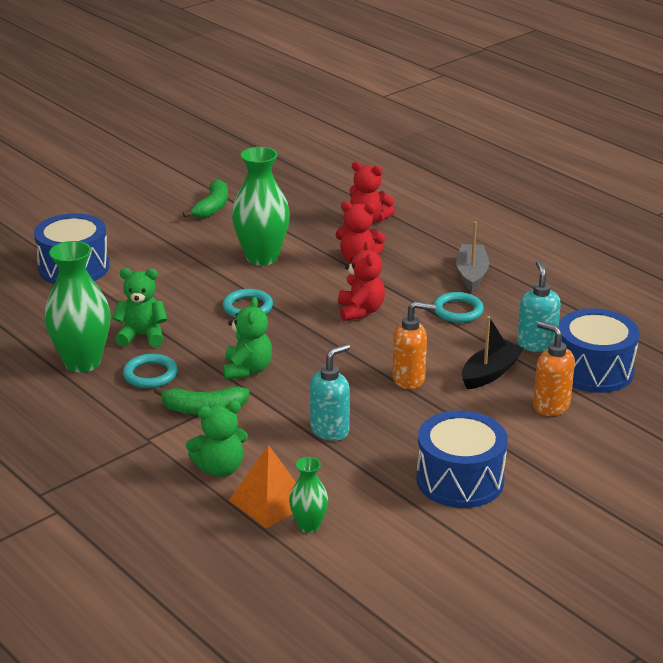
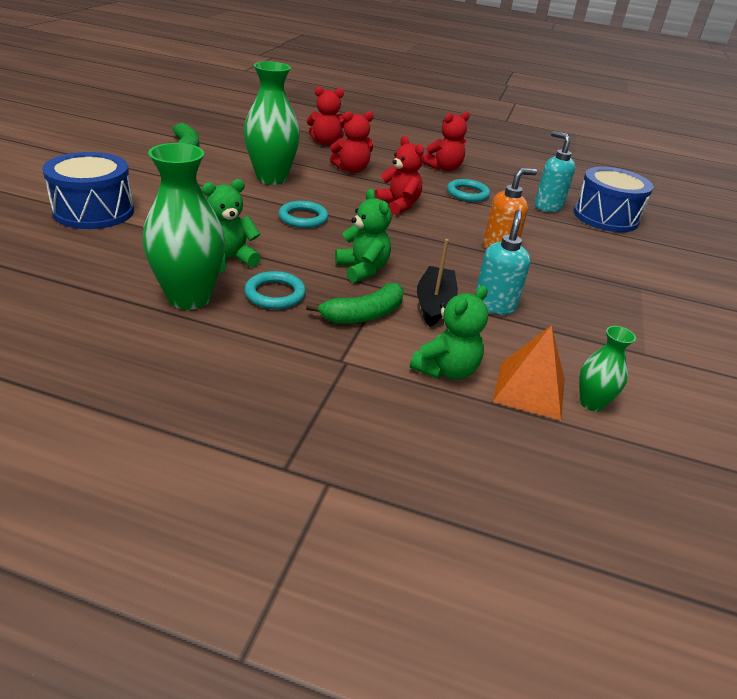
camera: 35 degrees left, 5 degrees up
(460, 480) = (641, 320): blue drum -> none
(471, 274) = (444, 168): grey boat -> red teddy bear
(490, 373) = (547, 232): black boat -> black boat (434, 304)
(550, 406) = (616, 247): orange soap dispenser -> none

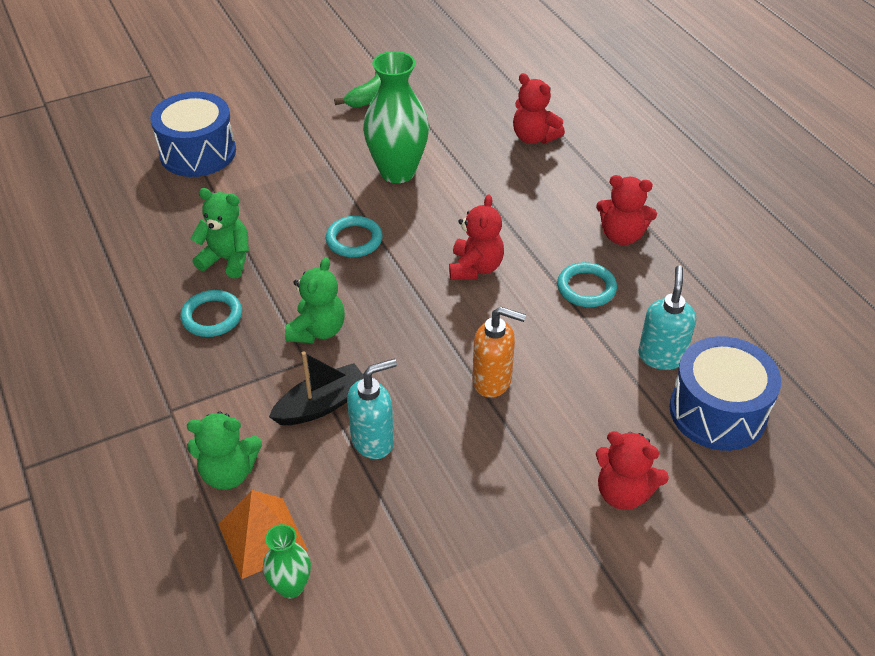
camera: 50 degrees right, 10 degrees up
(189, 298) = (150, 285): green vase -> none
(351, 170) = (501, 193): red teddy bear -> red teddy bear (623, 493)
(363, 314) = (247, 379): green banana -> none

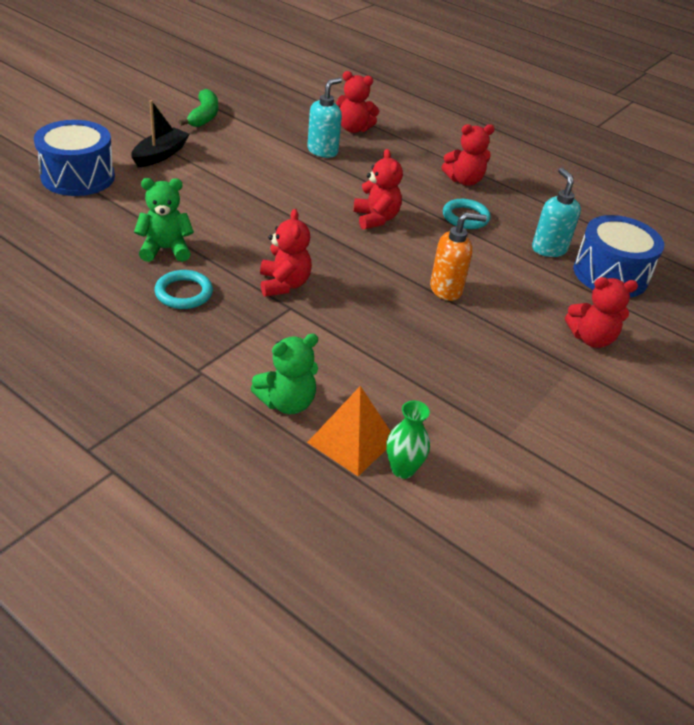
camera: 30 degrees left, 5 degrees down
(317, 330) = (284, 284): green teddy bear -> red teddy bear
(321, 405) = (327, 335): black boat -> black boat (160, 155)
(354, 240) = (265, 217): turquoise ring -> none
(373, 441) = (388, 350): turquoise soap dispenser -> turquoise soap dispenser (323, 151)
(397, 172) = (265, 165): green vase -> none

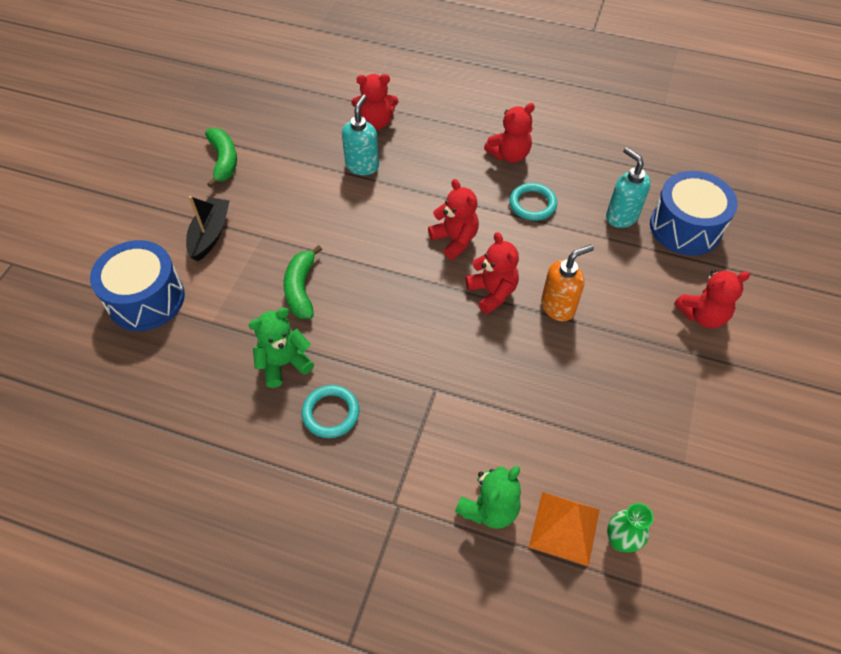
camera: 15 degrees left, 15 degrees up
(214, 209) = (301, 289): none -> green banana
(284, 284) = (415, 362): red teddy bear -> red teddy bear (492, 292)

